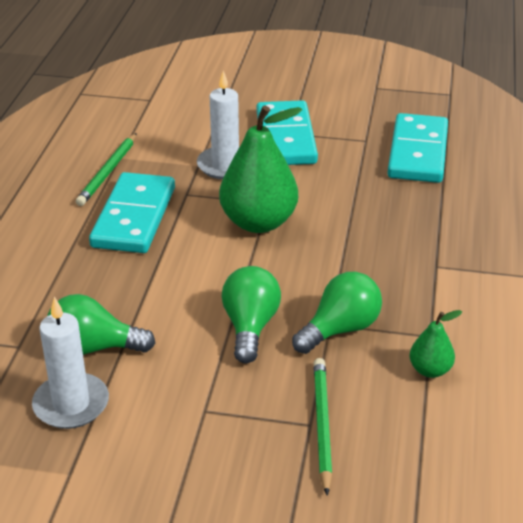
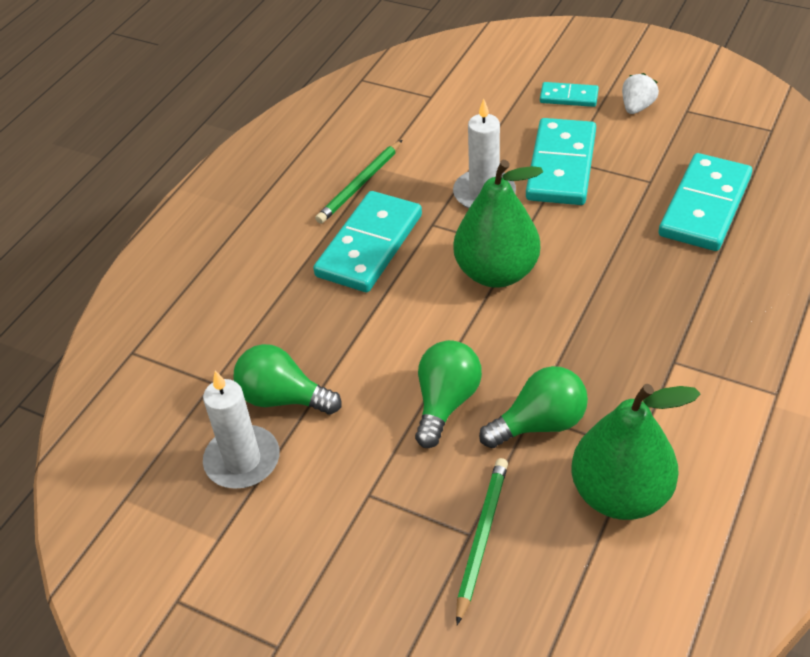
camera: 20 degrees right, 10 degrees up
(273, 88) = (569, 97): none -> turquoise domino
(334, 89) = (637, 107): none -> white strawberry
(430, 370) = (620, 494): green pear -> green pear, size x2.08

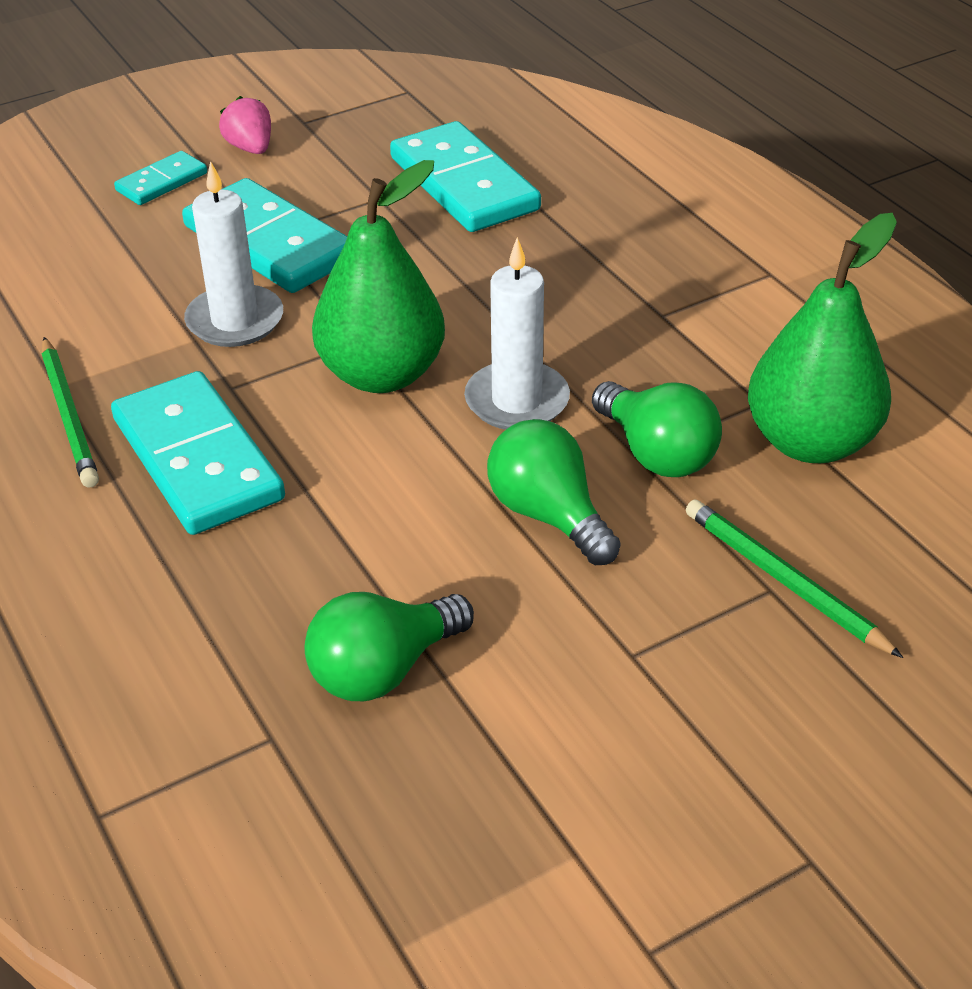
camera: 60 degrees left, 5 degrees down
(242, 460) = (456, 764): white candle -> white candle (517, 401)
(540, 424) = (656, 453): green light bulb -> green light bulb turned 135 degrees clockwise
(637, 107) = (250, 148): white strawberry -> pink strawberry

